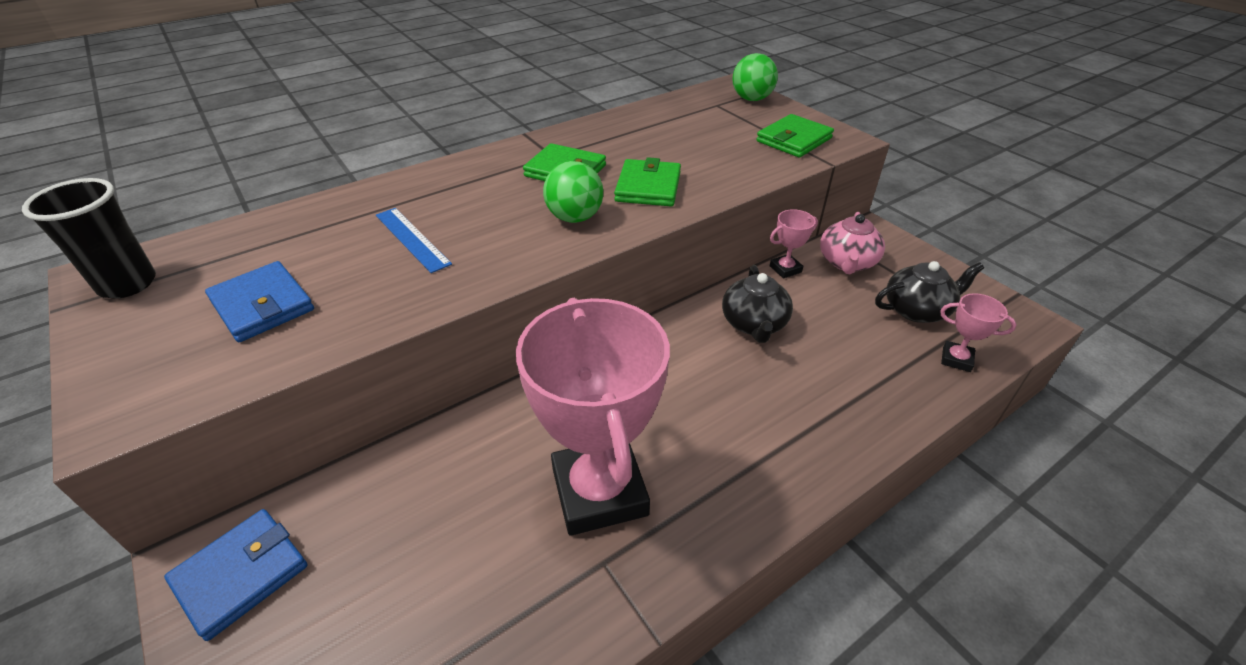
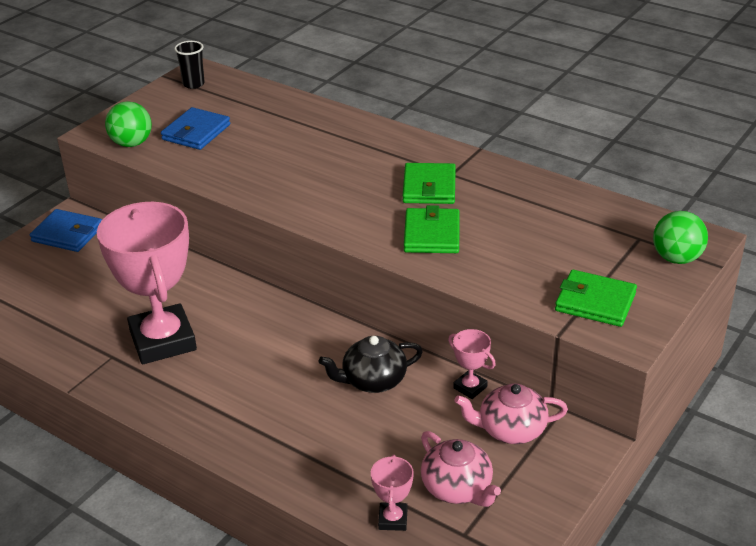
camera: 70 degrees right, 5 degrees down
(128, 284) = (193, 84): black cup -> black cup, size x0.66
(412, 239) = (291, 154): blue ruler -> none
(575, 218) = (360, 212): green ball -> green ball (131, 143)
(599, 491) = (163, 340): pink trophy -> pink trophy turned 75 degrees counterclockwise
(648, 187) = (432, 234): green wallet -> green wallet turned 75 degrees counterclockwise
(917, 310) = (457, 488): black teapot -> pink teapot

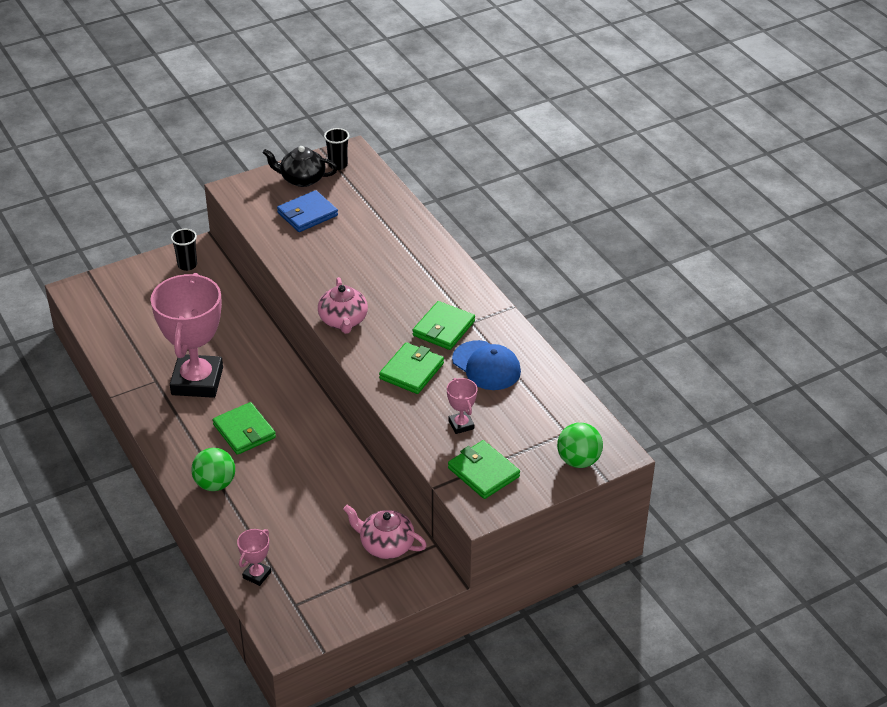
camera: 25 degrees right, 5 degrees up
(67, 234) = (187, 265): blue wallet -> black cup
(131, 143) = (253, 209): green ball -> green ball (215, 484)
(257, 372) = (244, 431): none -> green wallet
(373, 380) = (319, 469): black teapot -> black teapot (302, 179)
(457, 488) = (315, 571): pink teapot -> pink teapot (343, 321)
(470, 387) = (383, 502): pink trophy -> pink trophy (461, 425)
(503, 206) = (486, 366): none -> blue cap

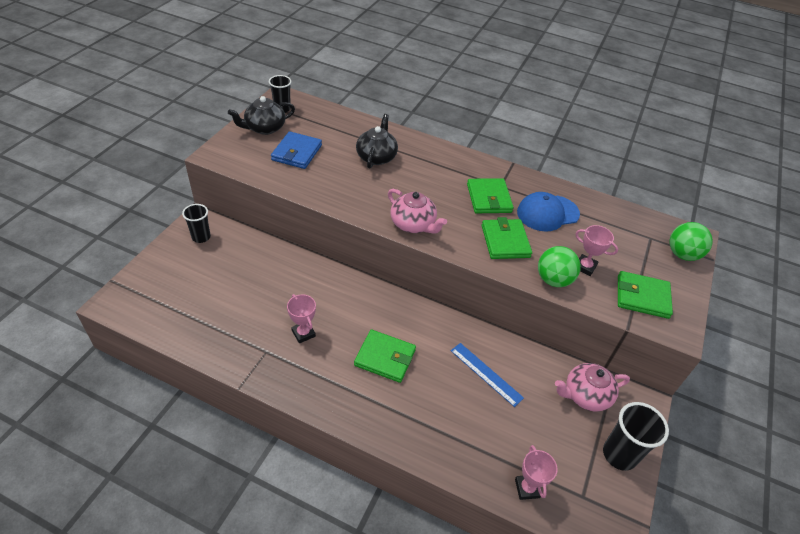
camera: 40 degrees left, 5 degrees up
(197, 381) = (303, 333): pink trophy -> pink trophy, size x0.42
(215, 484) = (409, 421): green ball -> green ball (553, 280)
(316, 485) = (486, 374): none -> blue ruler
(361, 598) = (619, 454): none -> black cup
(378, 247) = (376, 157): none -> black teapot
(486, 366) = (547, 213): blue cap -> blue cap turned 150 degrees clockwise

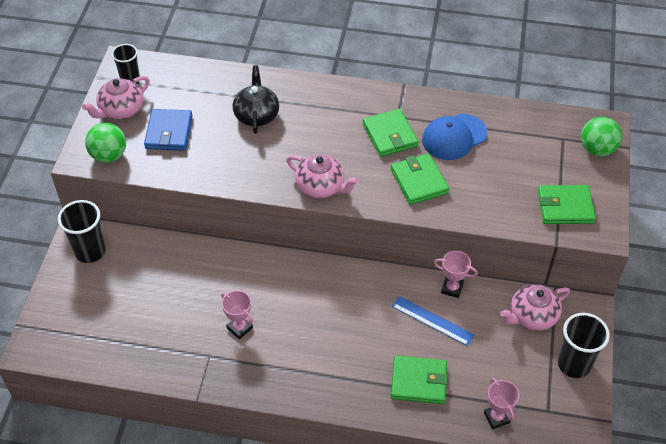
camera: 10 degrees left, 5 degrees up
(201, 237) = (90, 251): black cup -> black cup, size x1.51
(264, 128) = (121, 110): black teapot -> pink teapot
(385, 358) = (329, 331): green wallet -> green wallet (418, 381)
(553, 280) = (476, 211): green ball -> green ball (109, 155)
(585, 267) = (504, 189): pink trophy -> pink trophy (452, 288)

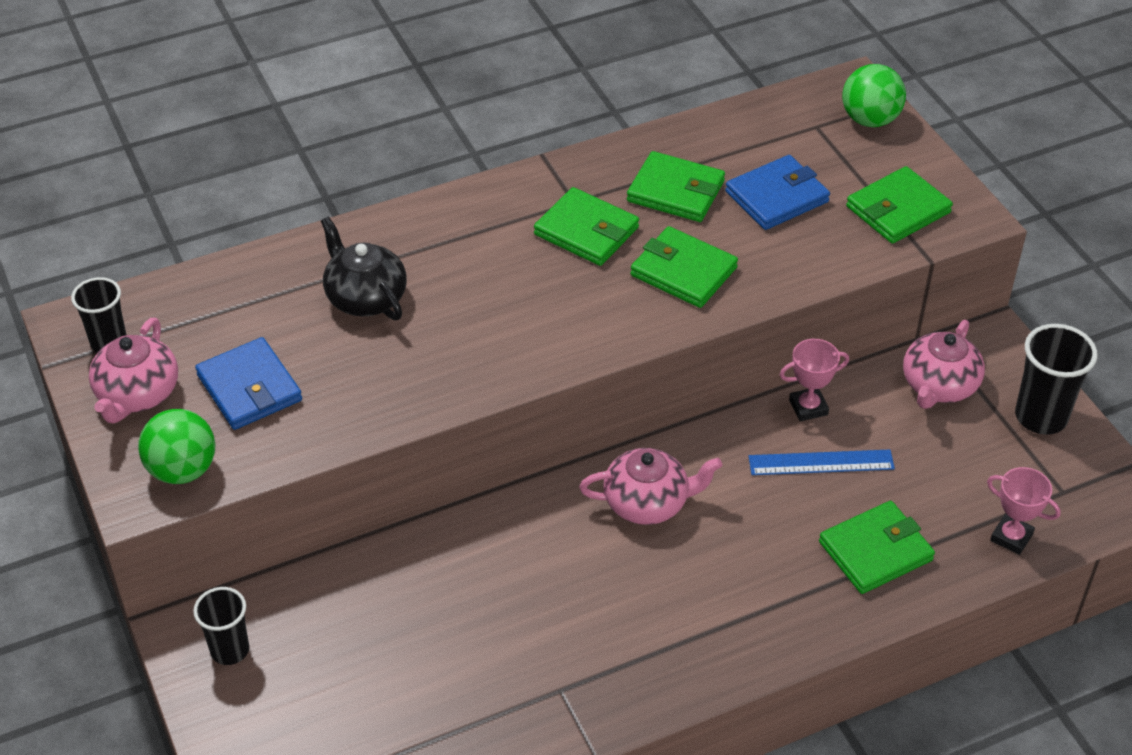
camera: 35 degrees left, 5 degrees down
(90, 251) = (230, 650): black cup -> black cup, size x0.66
(239, 328) = (568, 625): pink trophy -> none
(321, 186) = (555, 347): pink teapot -> pink teapot (647, 503)
(454, 137) = (675, 191): blue cap -> green wallet
(505, 166) = (777, 197): none -> blue wallet

